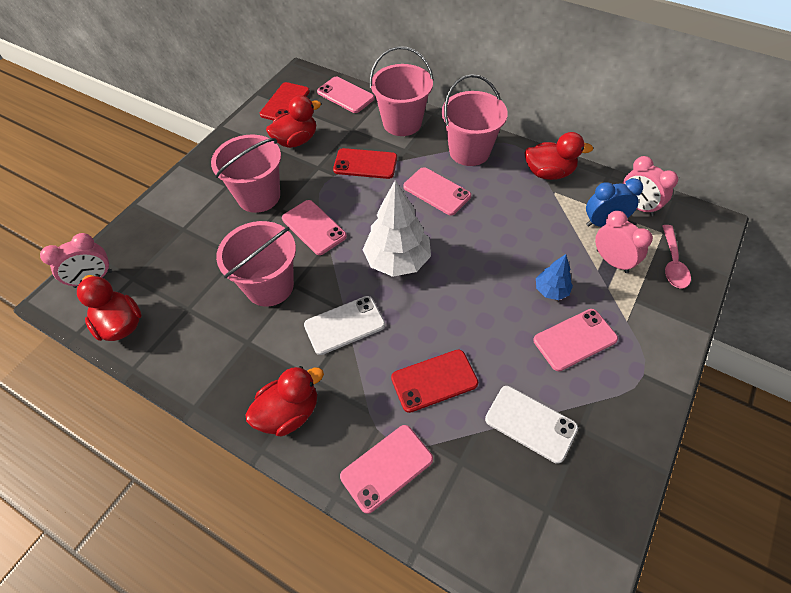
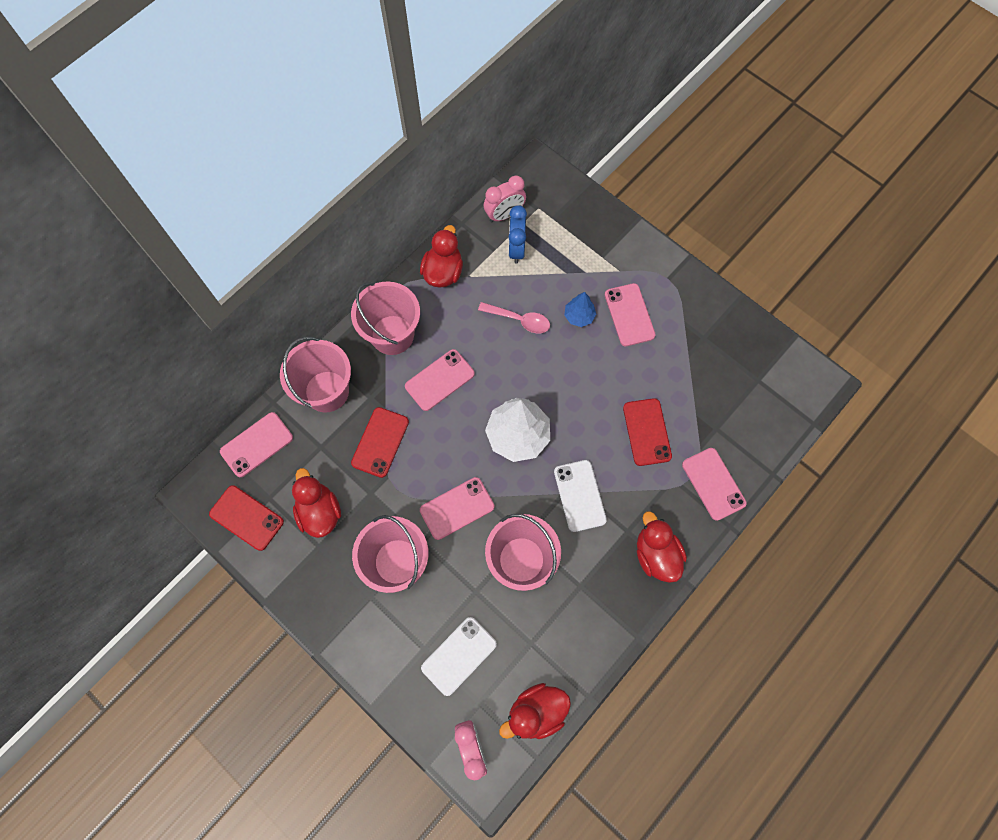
camera: 80 degrees left, 15 degrees up
(530, 423) = (694, 371): white phone -> white phone (459, 656)
(612, 261) = (559, 258): pink clock -> none
(672, 263) = (572, 214): pink spoon -> pink spoon (519, 320)

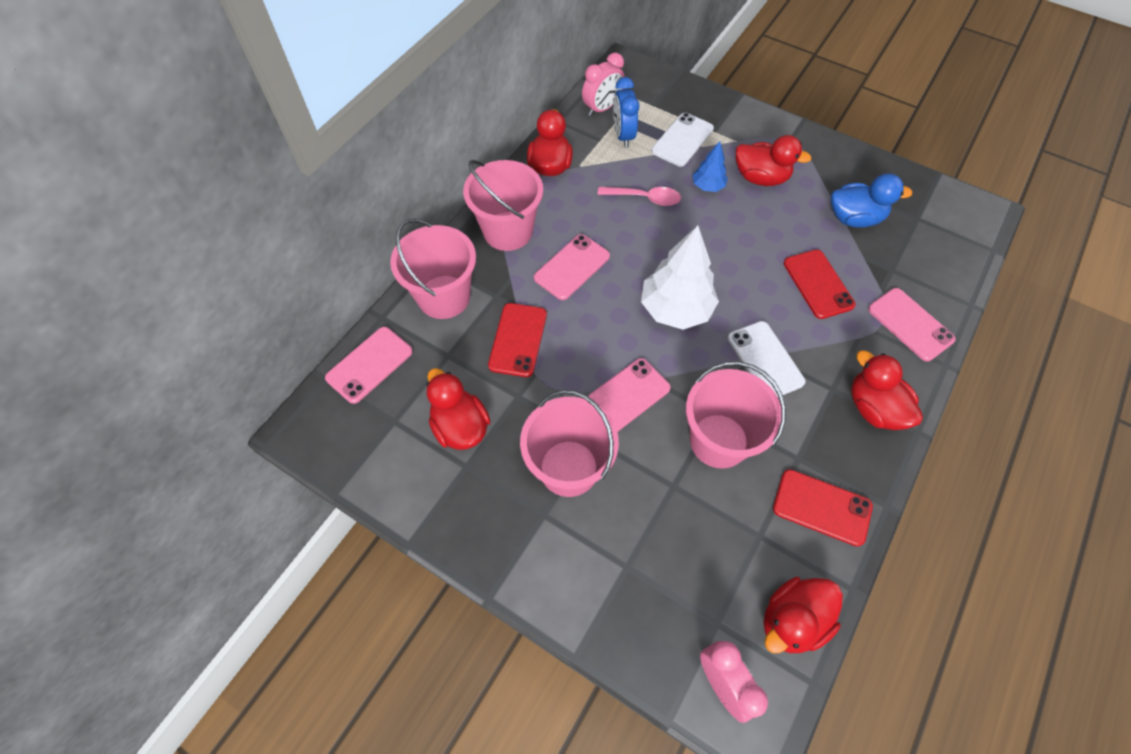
camera: 10 degrees left, 10 degrees down
(246, 518) = (369, 448): red phone -> red phone (821, 507)
(459, 656) = (674, 567): white phone -> white phone (682, 140)
(629, 315) = (760, 178): pink phone -> red duck
(700, 371) = (854, 218): none -> blue duck

